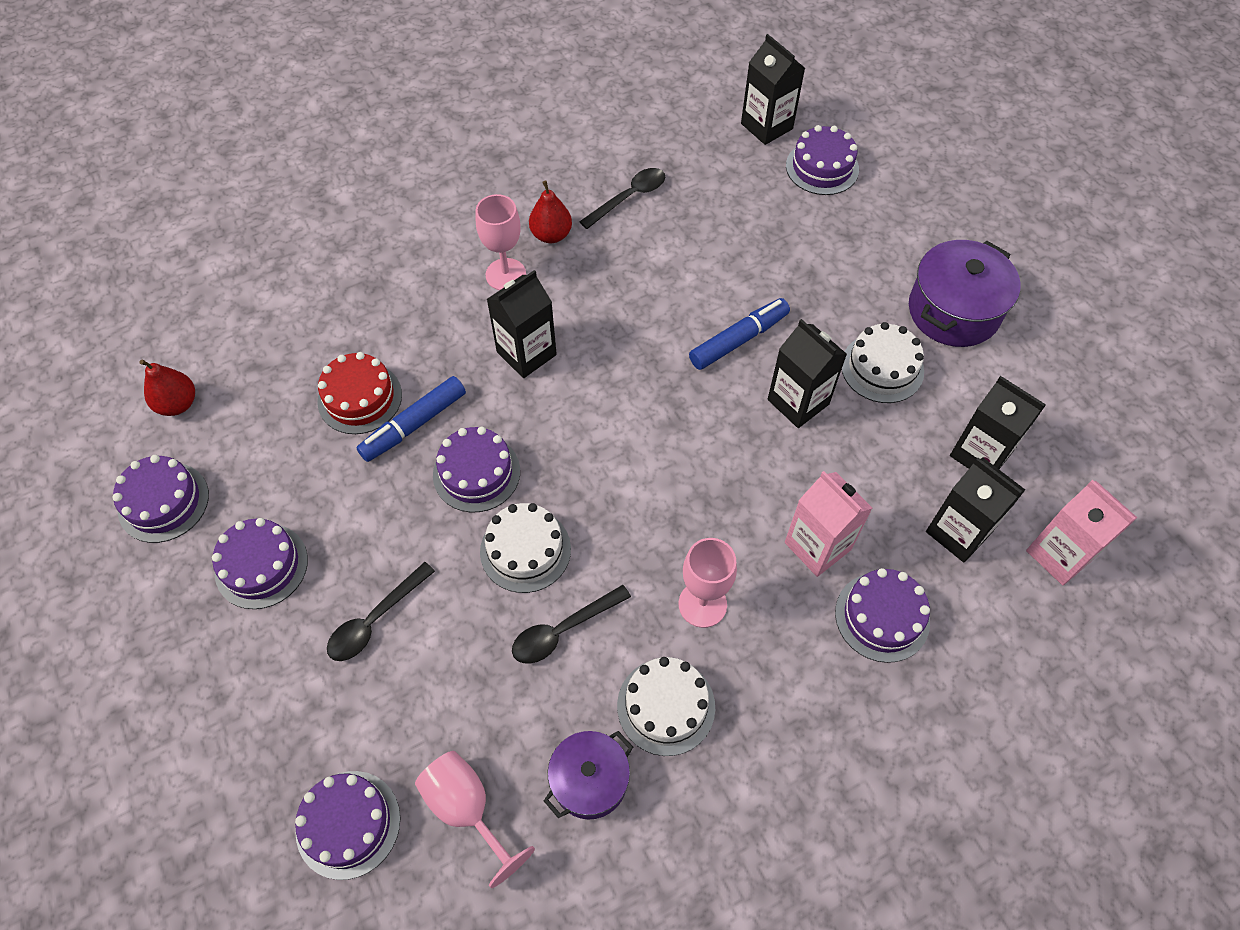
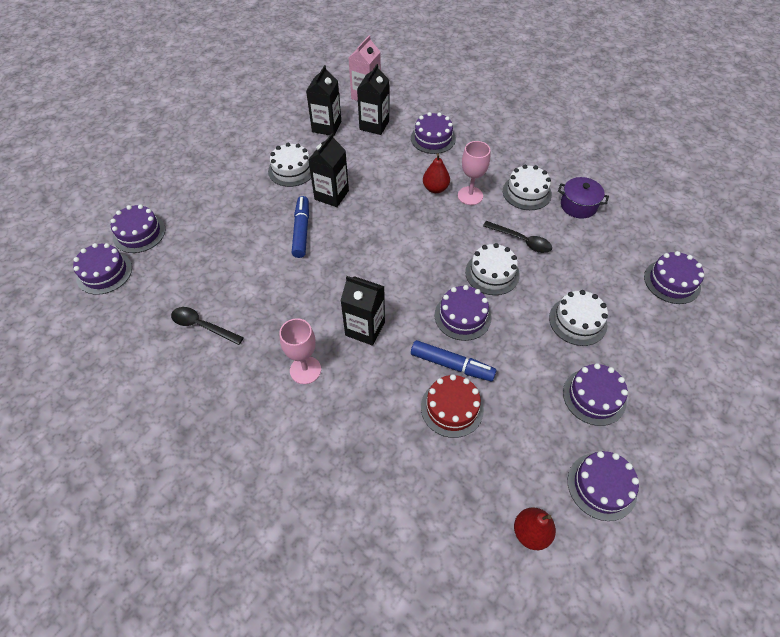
camera: 115 degrees left, 5 degrees down
(375, 620) = (577, 321): black spoon -> white cake
(467, 809) = (626, 241): pink goblet -> none
(551, 235) = (256, 358): red pear -> red pear (435, 188)
(738, 340) = (301, 231): blue marker -> blue marker turned 60 degrees clockwise
(766, 126) = (104, 272): black carton -> purple cake
(817, 546) = (412, 166): pink carton -> none
(953, 311) = (238, 153): purple pot -> none

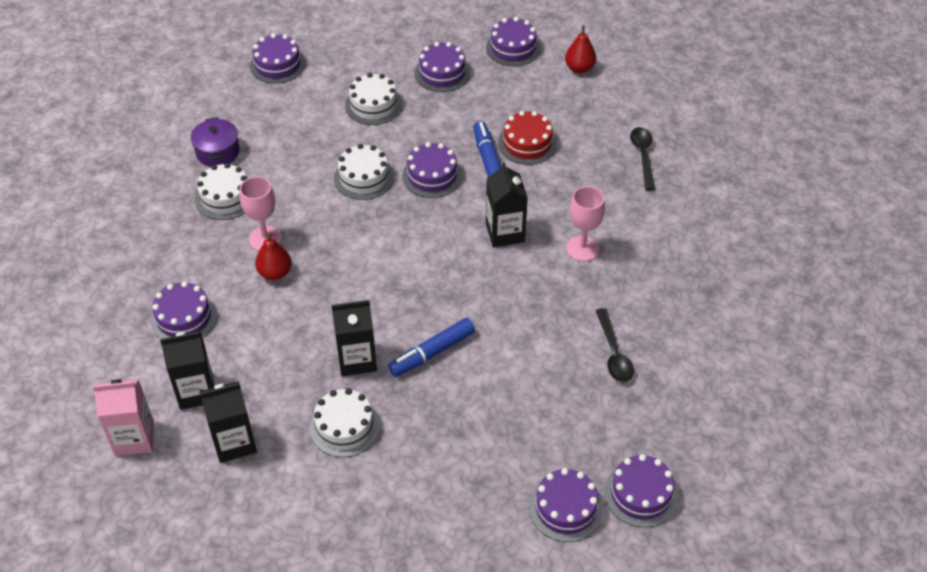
camera: 125 degrees left, 5 degrees down
(521, 241) = (303, 174): black spoon -> black spoon (643, 156)

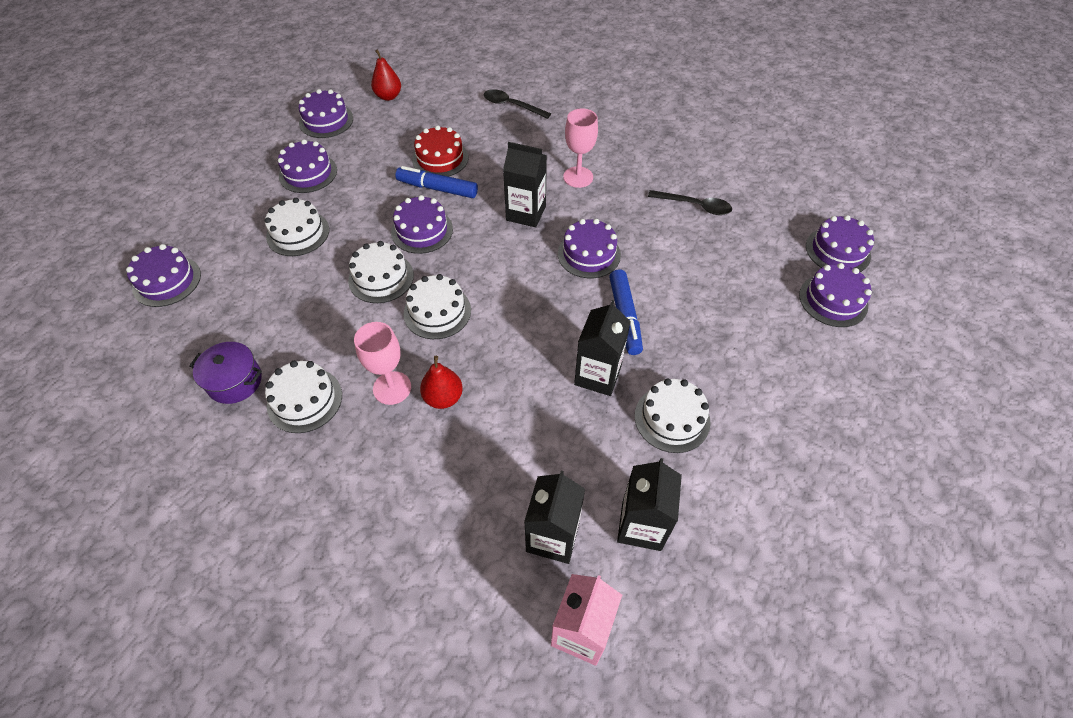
camera: 60 degrees left, 5 degrees up
(184, 318) = (442, 508): purple cake -> purple cake (589, 254)
(353, 228) = (437, 311): none -> white cake

